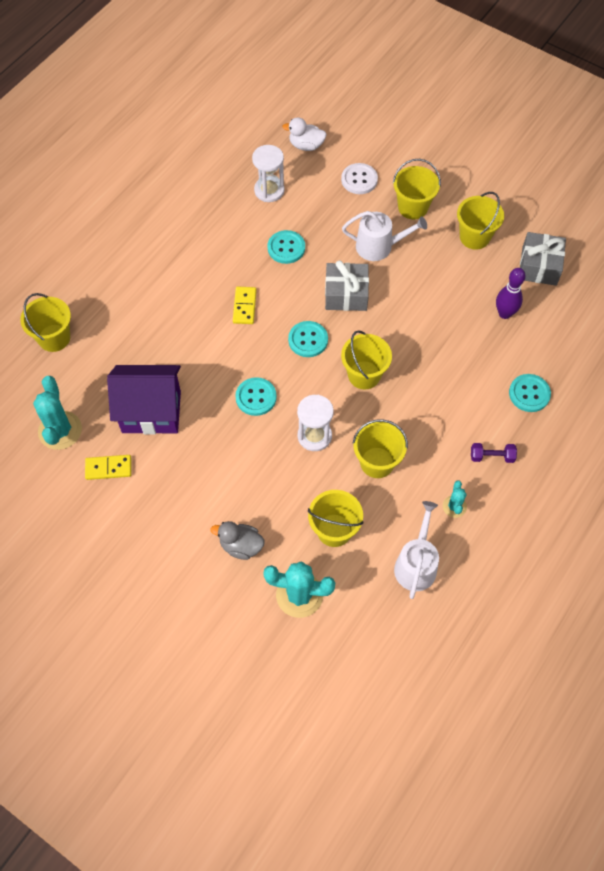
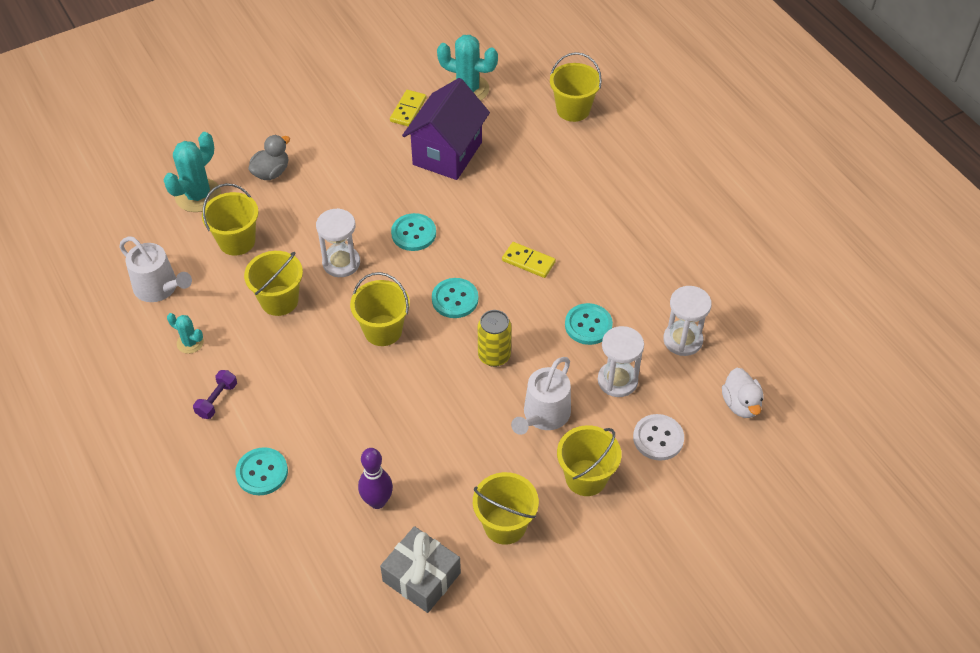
camera: 115 degrees right, 10 degrees down
(306, 145) = (741, 404): white duck -> white duck turned 135 degrees clockwise
(325, 215) = (617, 380): none -> white hourglass
(346, 294) = (494, 356): grey gift -> yellow can

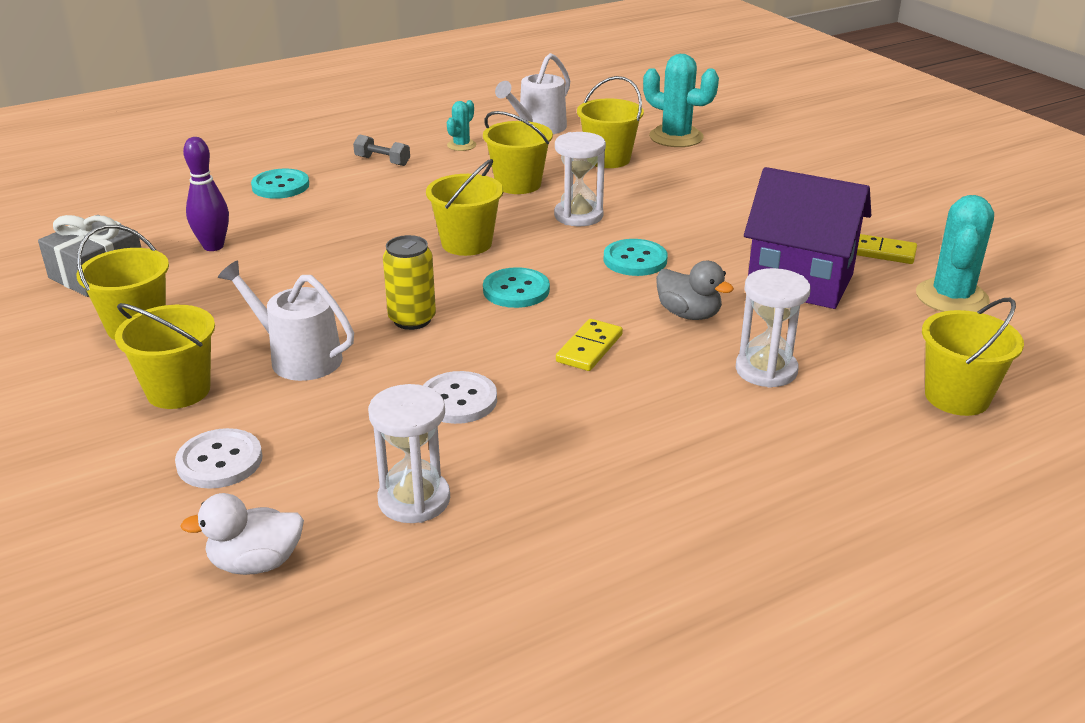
camera: 90 degrees right, 20 degrees down
(217, 400) = (382, 161): purple dumbbell -> grey dumbbell
(271, 172) = (724, 171): grey duck -> grey duck (689, 314)
(588, 325) = (458, 400): turquoise button -> white button
(617, 380) = (343, 425): white hourglass -> white hourglass (766, 370)

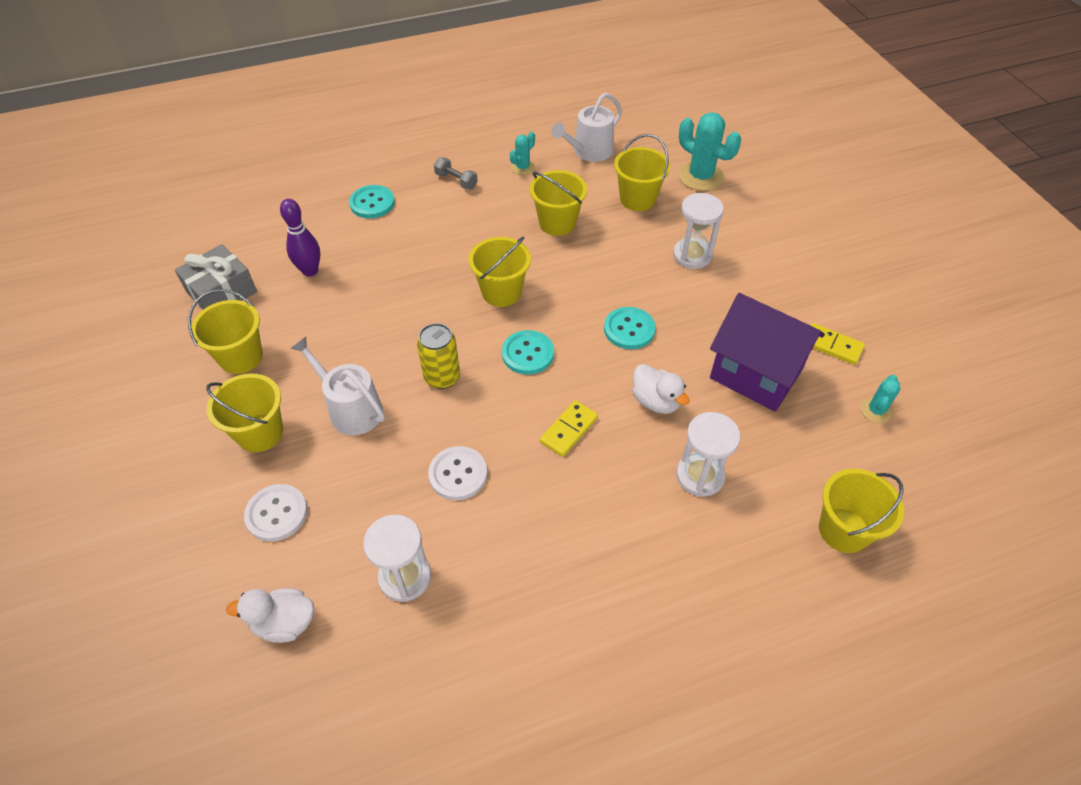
camera: 10 degrees right, 20 degrees up
(578, 216) = (597, 269): white hourglass -> white hourglass (692, 255)
(689, 314) = (656, 401): grey duck -> white duck
(951, 297) = (876, 410): turquoise cactus -> turquoise cactus, size x0.54

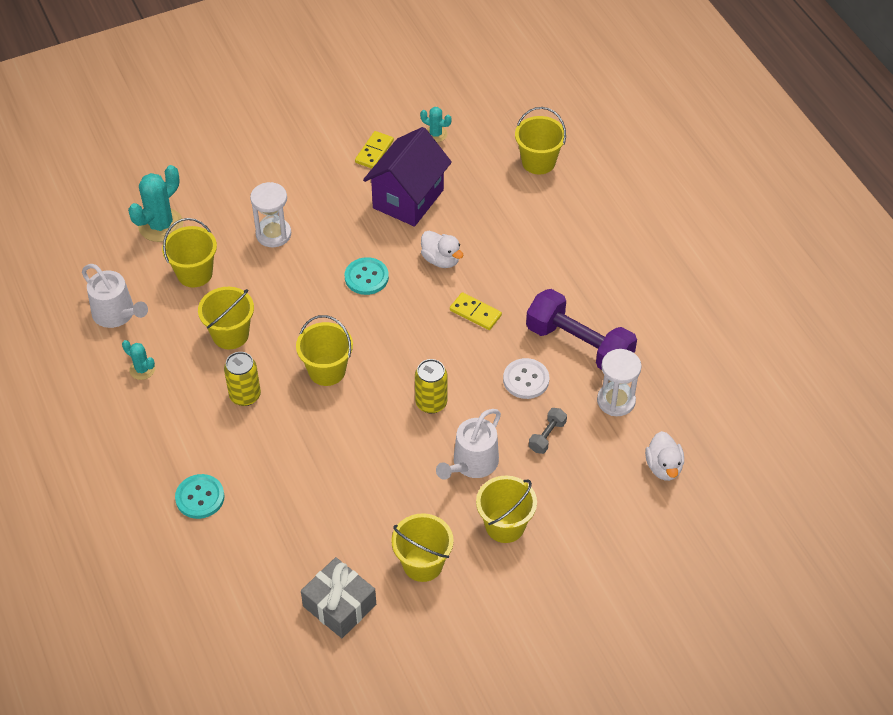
camera: 95 degrees left, 0 degrees up
(277, 513) = (579, 493): white button -> none
(310, 271) = (305, 533): purple bowling pin -> none
(456, 181) = (163, 426): grey dumbbell -> grey dumbbell (547, 436)
(480, 232) = (245, 395): none -> yellow can
(504, 543) = (579, 345): none -> purple dumbbell
(528, 354) = (399, 345): turquoise button -> none
(656, 401) = (441, 260): white duck -> white duck turned 90 degrees clockwise
(700, 475) = (506, 235): white hourglass -> none

